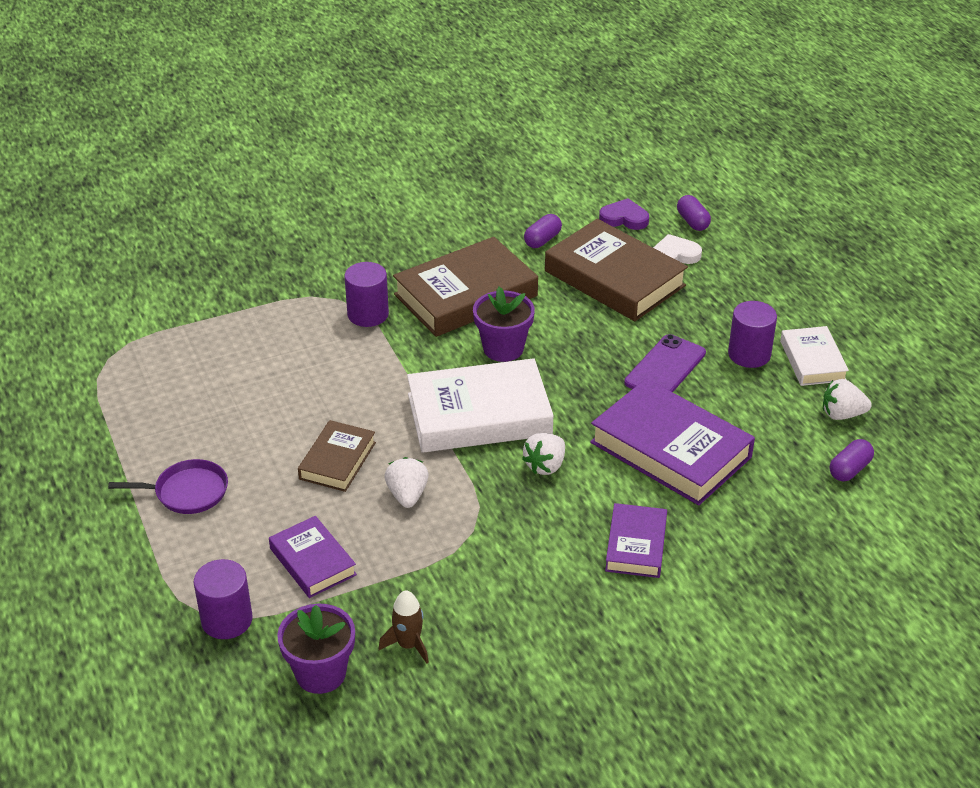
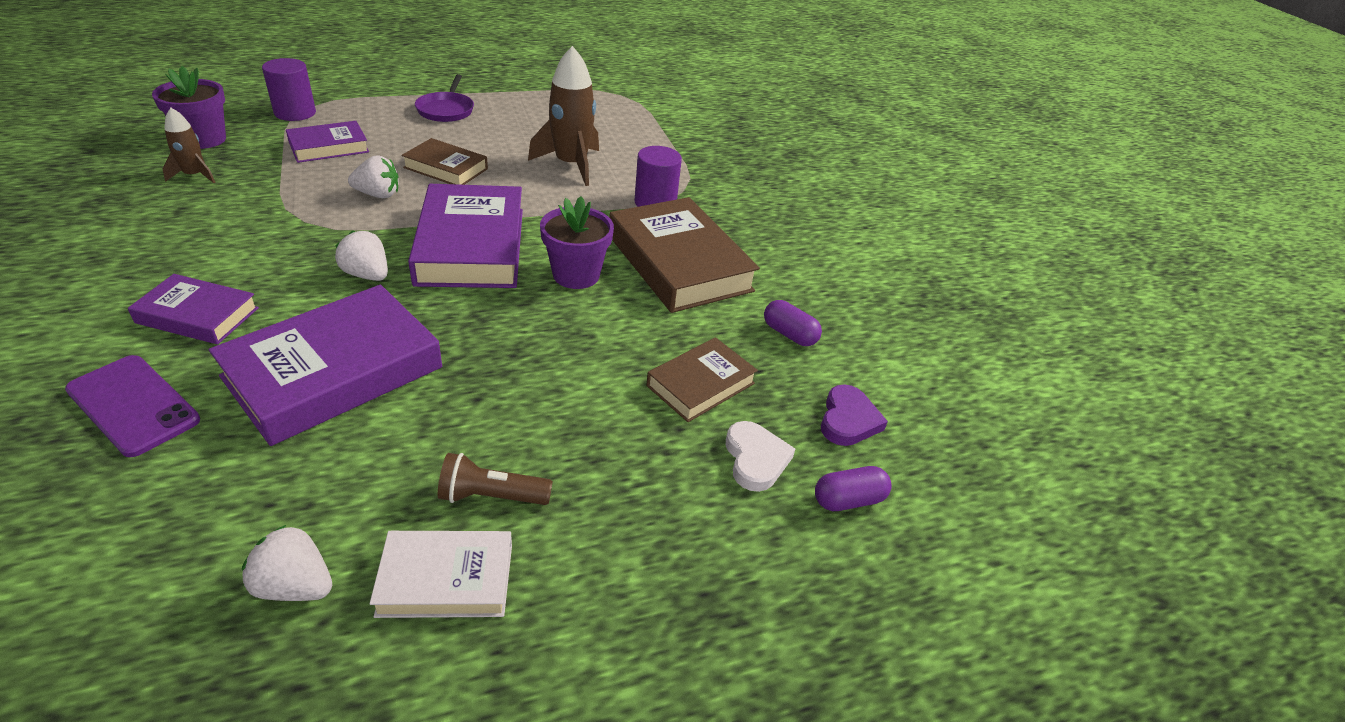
camera: 90 degrees right, 0 degrees up
(304, 375) = (571, 165): none -> brown rocket
(479, 415) = (471, 245): white book -> purple book
(614, 278) = (700, 384): brown book -> brown book, size x0.55
(665, 368) = (494, 397): purple phone -> purple phone (133, 405)
(749, 354) = (492, 496): purple cylinder -> brown flashlight
(842, 414) = (295, 586): white strawberry -> white strawberry turned 75 degrees counterclockwise
(849, 469) = (166, 559): purple capsule -> none

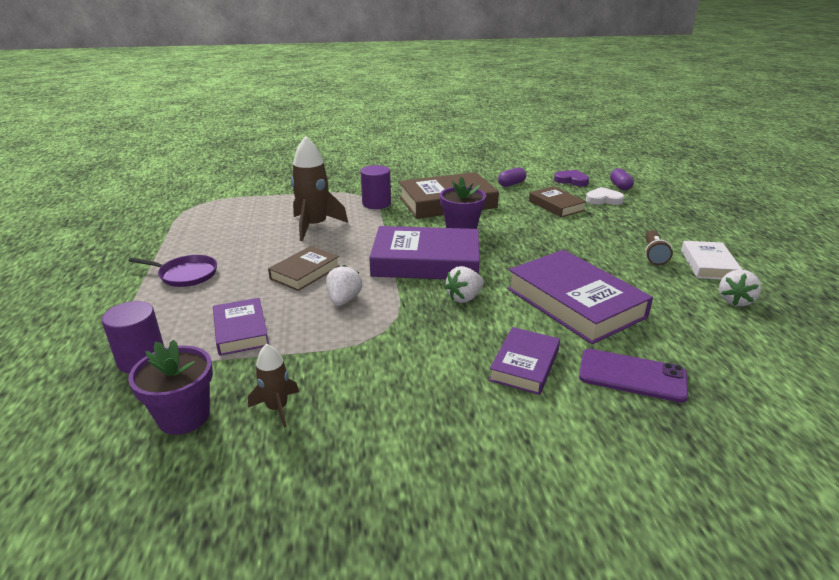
camera: 75 degrees left, 10 degrees down
(133, 405) = (632, 375): purple phone -> purple phone turned 60 degrees clockwise

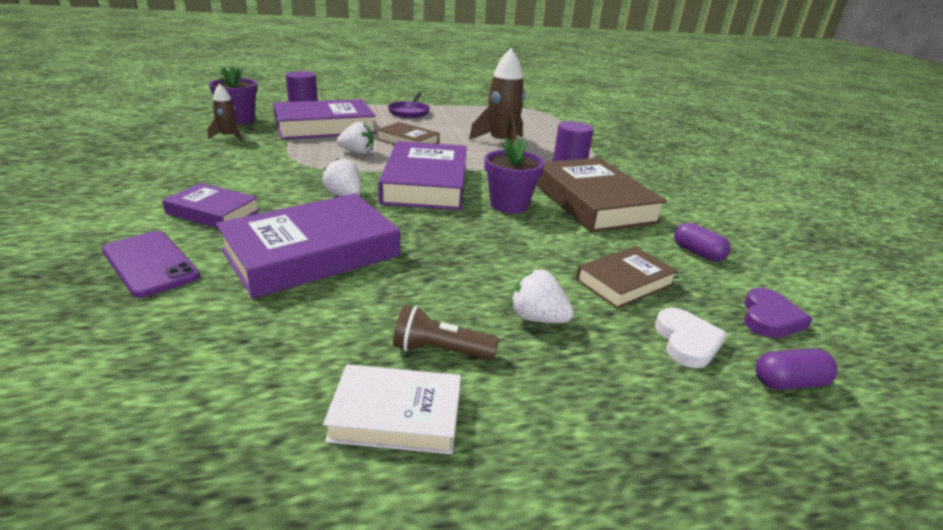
camera: 85 degrees right, 0 degrees up
(241, 331) = (325, 127): purple book -> purple book, size x1.80
(632, 375) = (150, 263): purple phone -> purple phone turned 60 degrees counterclockwise
(735, 301) = (255, 407): white strawberry -> white strawberry (537, 318)

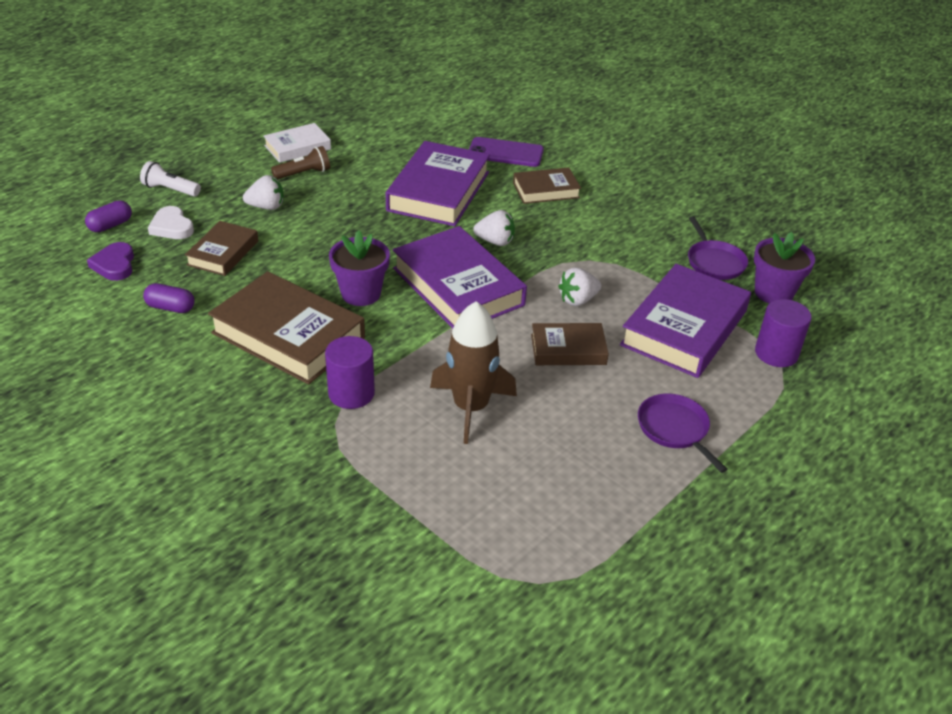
camera: 145 degrees right, 10 degrees up
(213, 212) = (546, 190): purple book -> brown book
(228, 137) = (714, 262): brown rocket -> purple pan
(681, 416) = (170, 190): none -> white flashlight

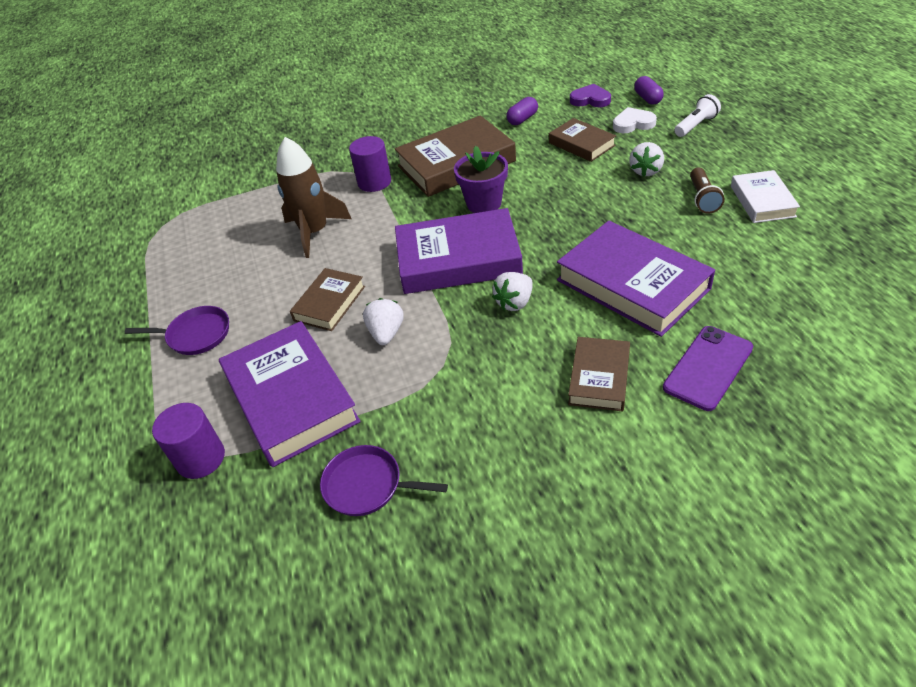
camera: 125 degrees right, 5 degrees up
(773, 293) = (277, 517): purple flower pot -> none

